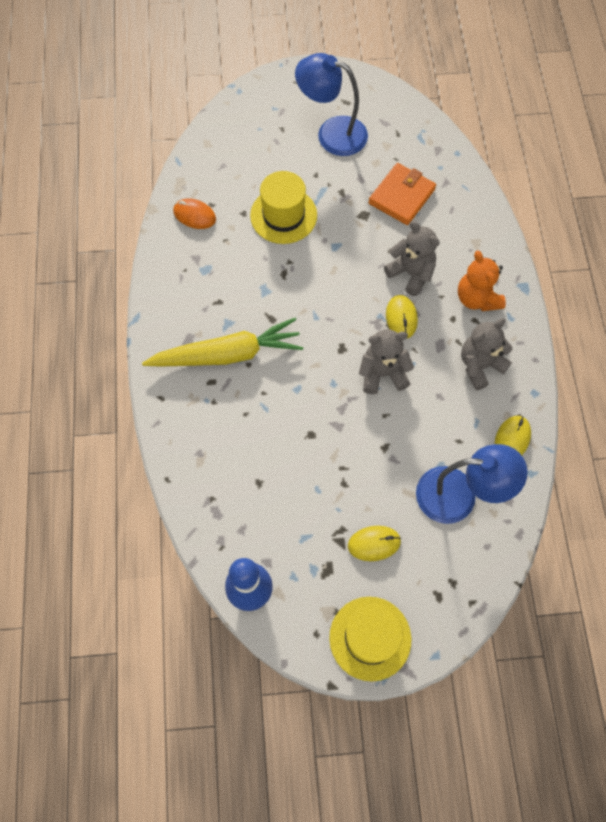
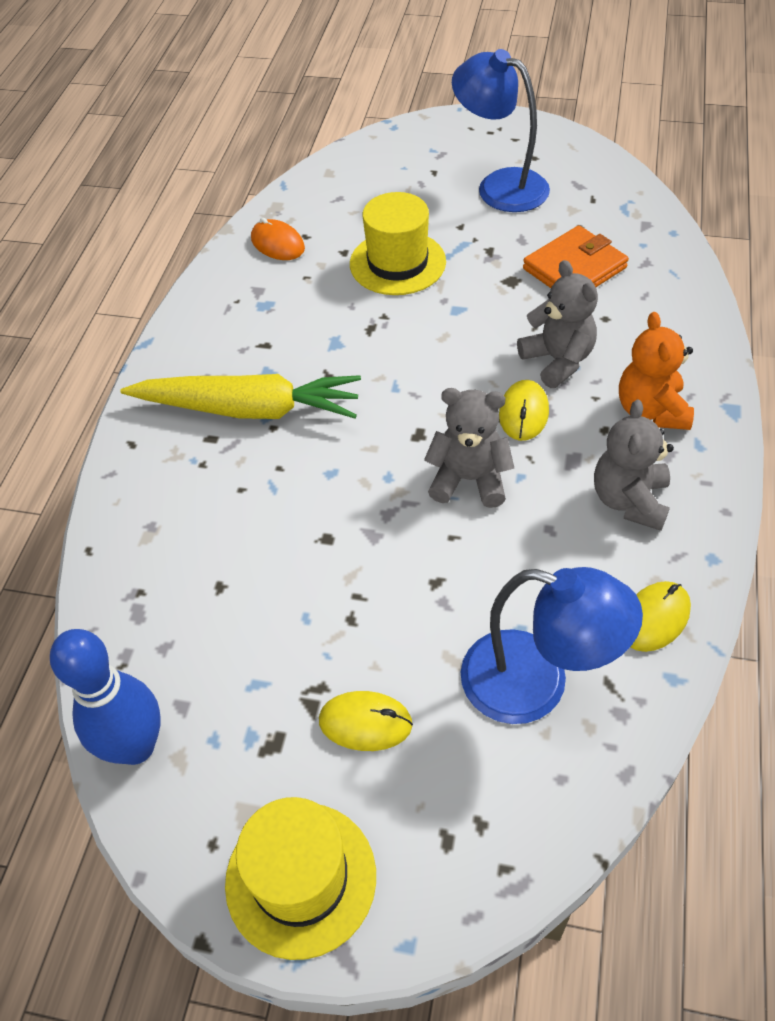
camera: 20 degrees right, 15 degrees down
(480, 365) = (629, 500): grey teddy bear -> grey teddy bear turned 60 degrees counterclockwise

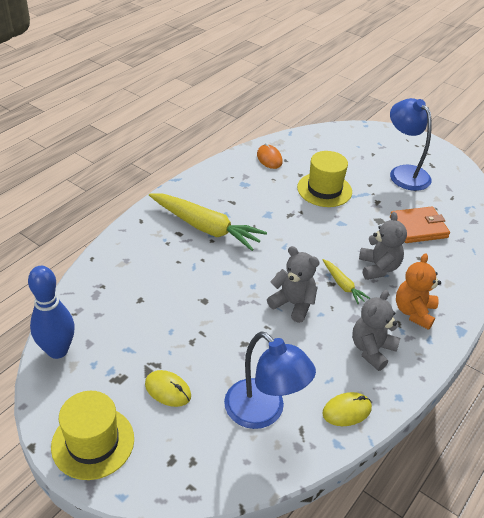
camera: 20 degrees right, 10 degrees down
(523, 413) = (343, 285): yellow mouse -> yellow carrot

